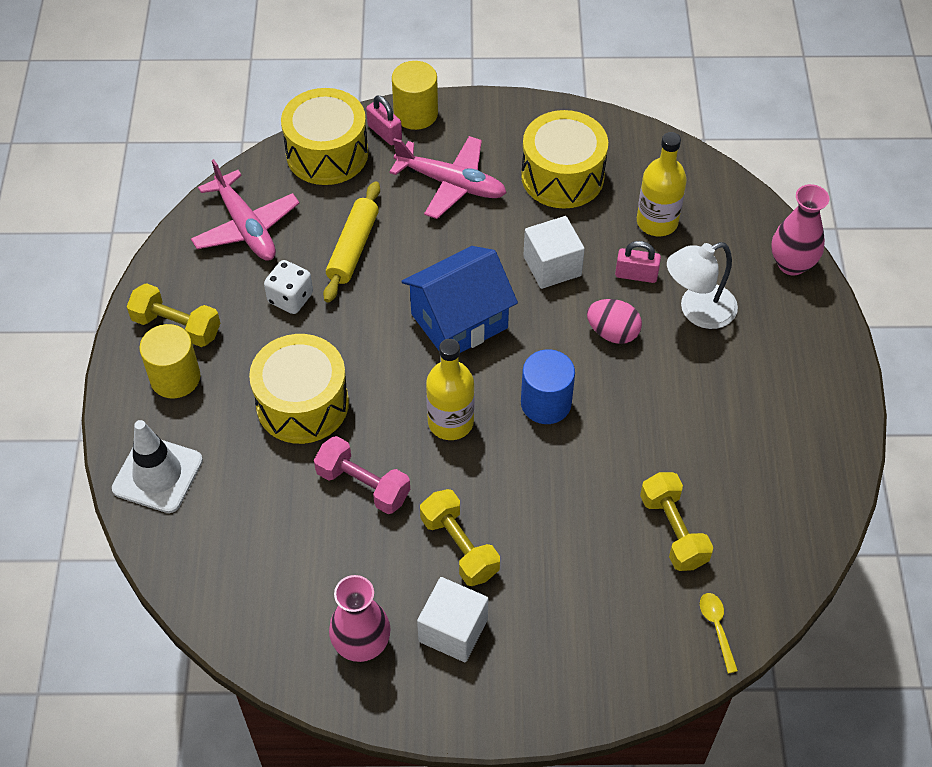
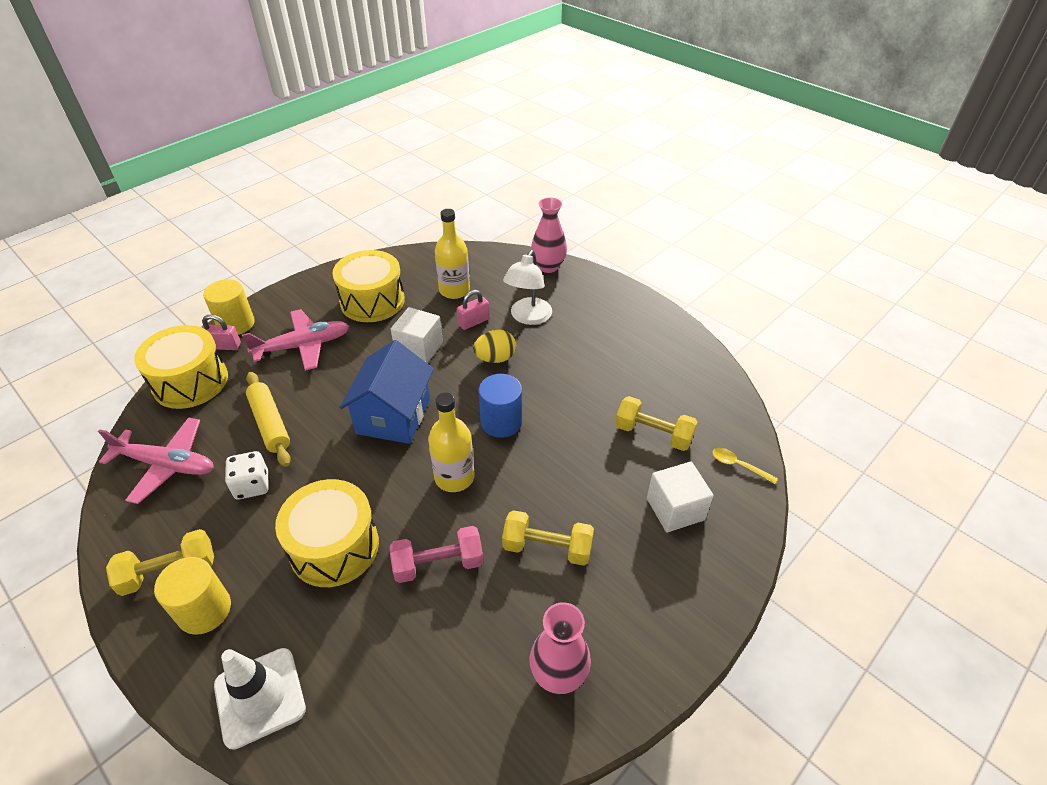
camera: 45 degrees left, 10 degrees down
(453, 630) = (605, 604): white cube -> white cube (675, 509)
(612, 333) = (495, 358): pink egg -> yellow egg

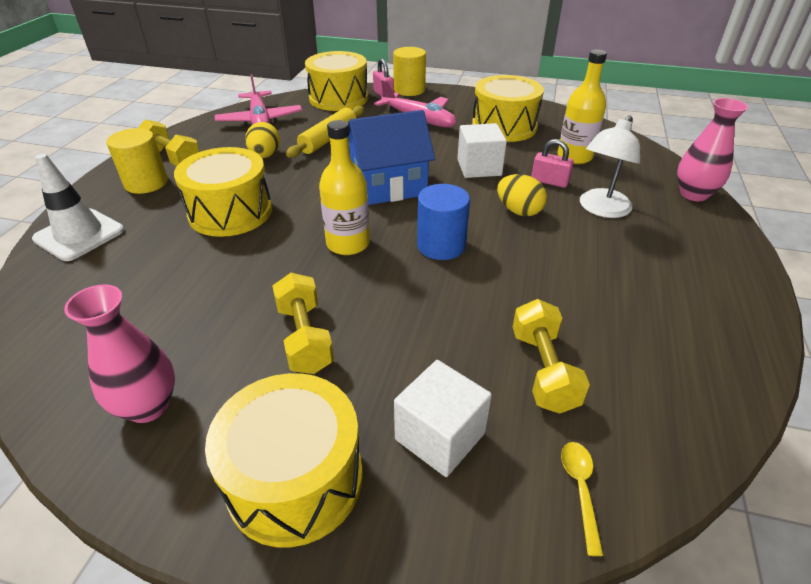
camera: 60 degrees right, 5 degrees down
(252, 485) = (265, 156): white dice -> yellow egg
(438, 564) = (243, 272): pink dumbbell -> none
(528, 317) = (601, 209): white lamp -> white lamp turned 45 degrees counterclockwise
(669, 597) = (295, 479): none -> yellow drum

